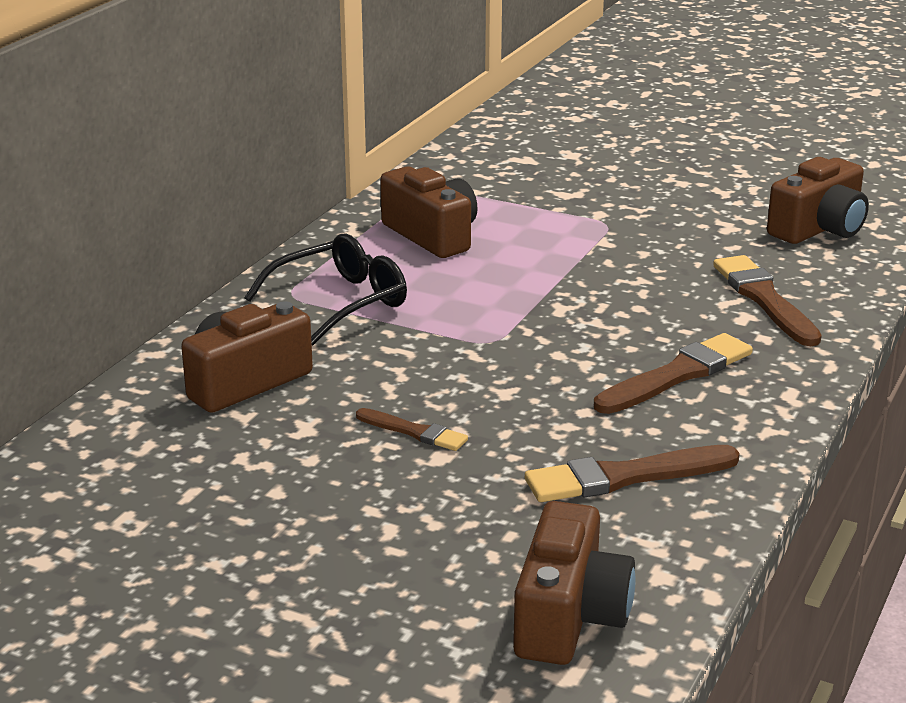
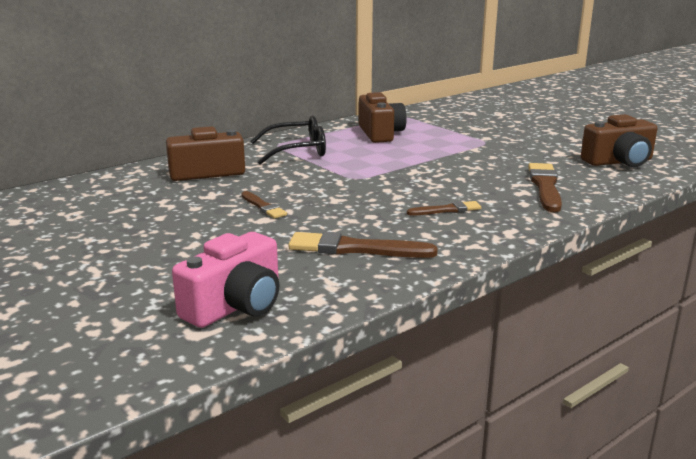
camera: 25 degrees right, 5 degrees down
(569, 616) = (235, 306): brown camera -> pink camera
(677, 375) = (446, 210): brown brush -> brown brush, size x0.58

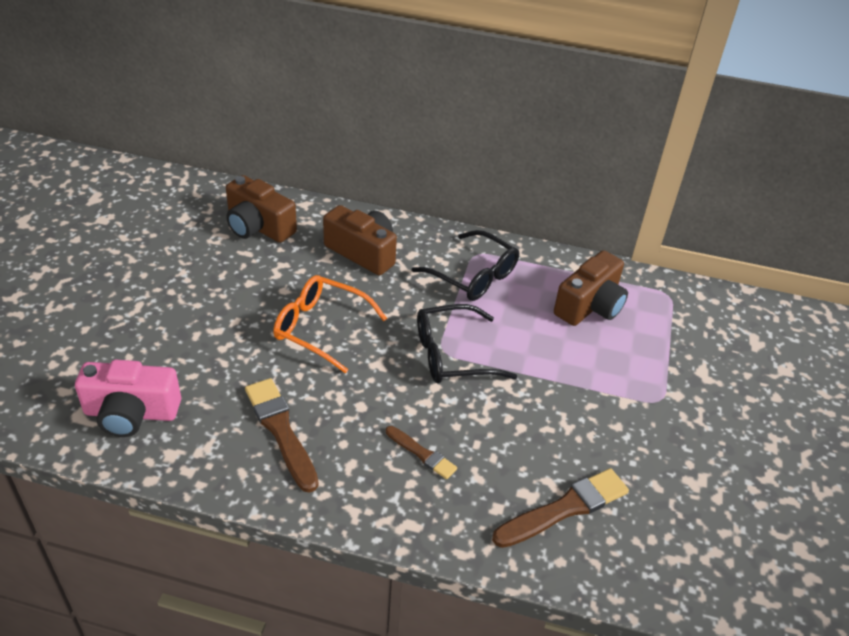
camera: 50 degrees right, 20 degrees up
(263, 207) = (320, 328): brown brush -> orange glasses
(364, 177) = (452, 355): none -> black glasses
(619, 162) = (726, 552): brown camera -> brown camera (258, 227)

